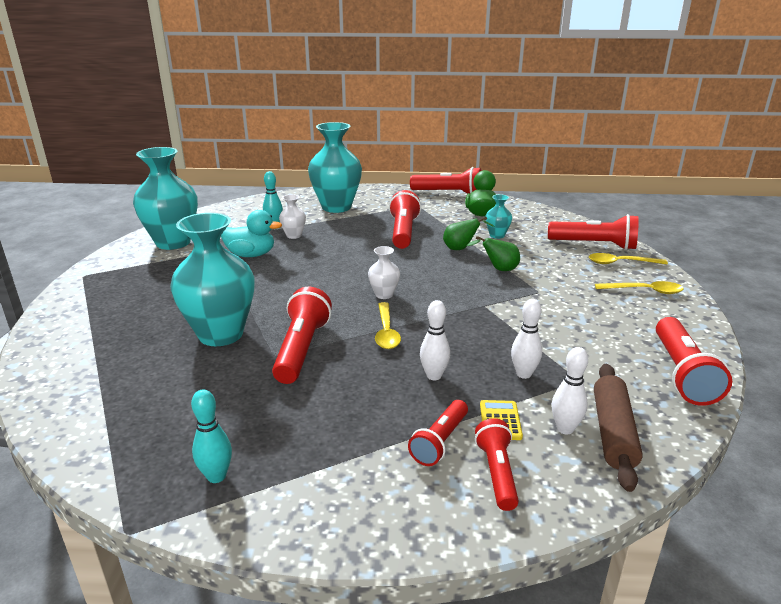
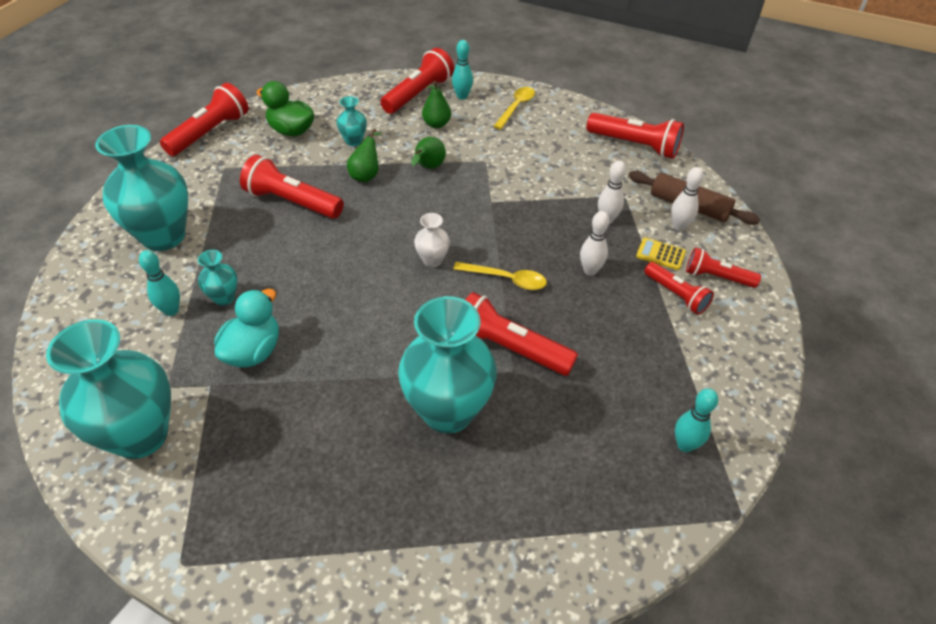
camera: 70 degrees left, 20 degrees up
(294, 235) = (224, 298): white vase -> turquoise vase
(563, 260) = (436, 124): none -> green pear
(621, 263) = (462, 96): yellow spoon -> turquoise bowling pin

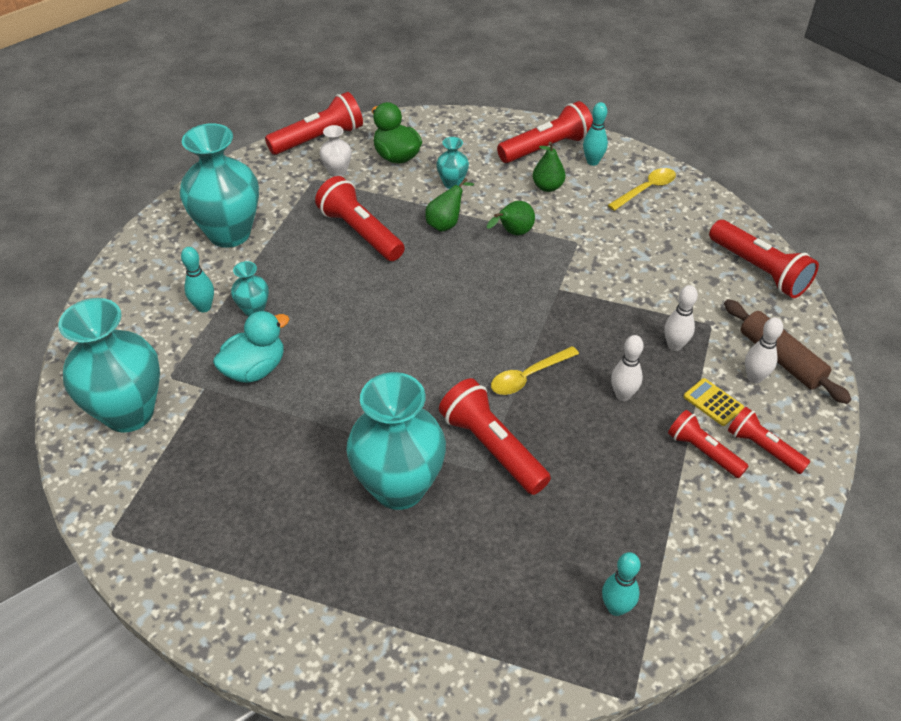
camera: 25 degrees right, 0 degrees up
(432, 260) = (464, 333): white vase -> white vase (337, 171)
(506, 279) = (528, 376): yellow spoon -> yellow spoon turned 105 degrees clockwise
(676, 295) = (703, 452): red flashlight -> red flashlight turned 150 degrees clockwise

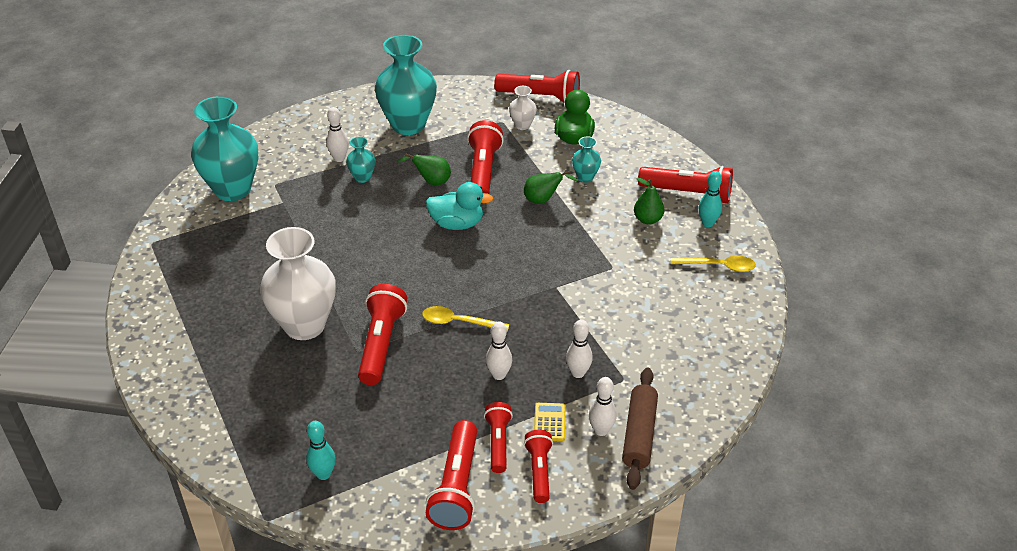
camera: 45 degrees right, 5 degrees down
(204, 307) = (339, 158): turquoise bowling pin -> white bowling pin
(255, 369) = (319, 210): turquoise duck -> turquoise duck (457, 224)
(399, 487) = (304, 325): turquoise vase -> white vase
(513, 233) = (578, 233): green pear -> green pear (431, 181)
(759, 270) = (717, 372): red flashlight -> red flashlight (457, 486)

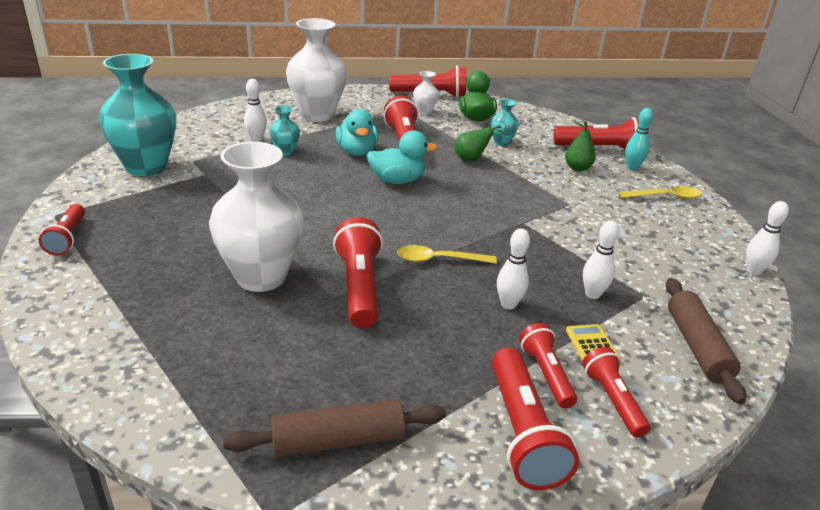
camera: 15 degrees left, 10 degrees down
(160, 269) = (68, 238): none -> red flashlight
(323, 474) = (338, 440): turquoise bowling pin -> brown rolling pin
(408, 124) = (317, 115): turquoise vase -> white vase
(431, 181) = (357, 152): green pear -> turquoise duck
(601, 430) = (653, 347): white bowling pin -> white bowling pin (753, 271)

